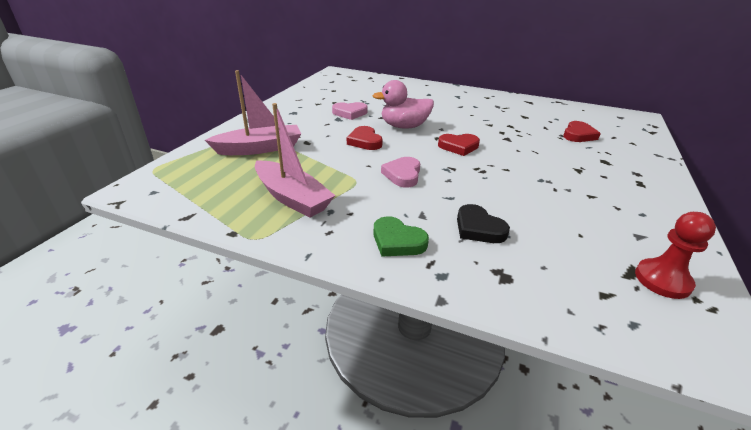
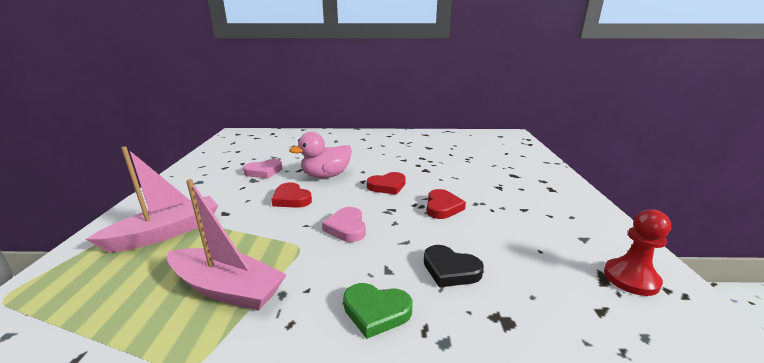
camera: 20 degrees left, 10 degrees down
(578, 135) = (480, 156): red heart -> red heart (442, 207)

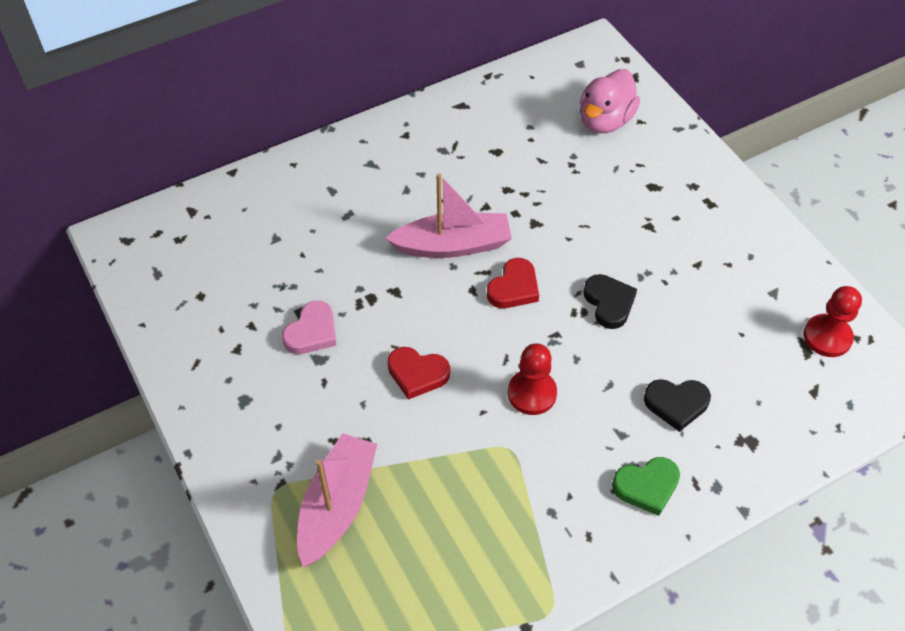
camera: 30 degrees left, 30 degrees up
(227, 289) = (496, 534): pink boat -> pink boat (453, 245)
(326, 176) = (412, 301): pink duck -> pink duck (605, 121)
(346, 227) = (532, 393): pink heart -> red pawn
(442, 207) = (609, 303): red heart -> black heart

